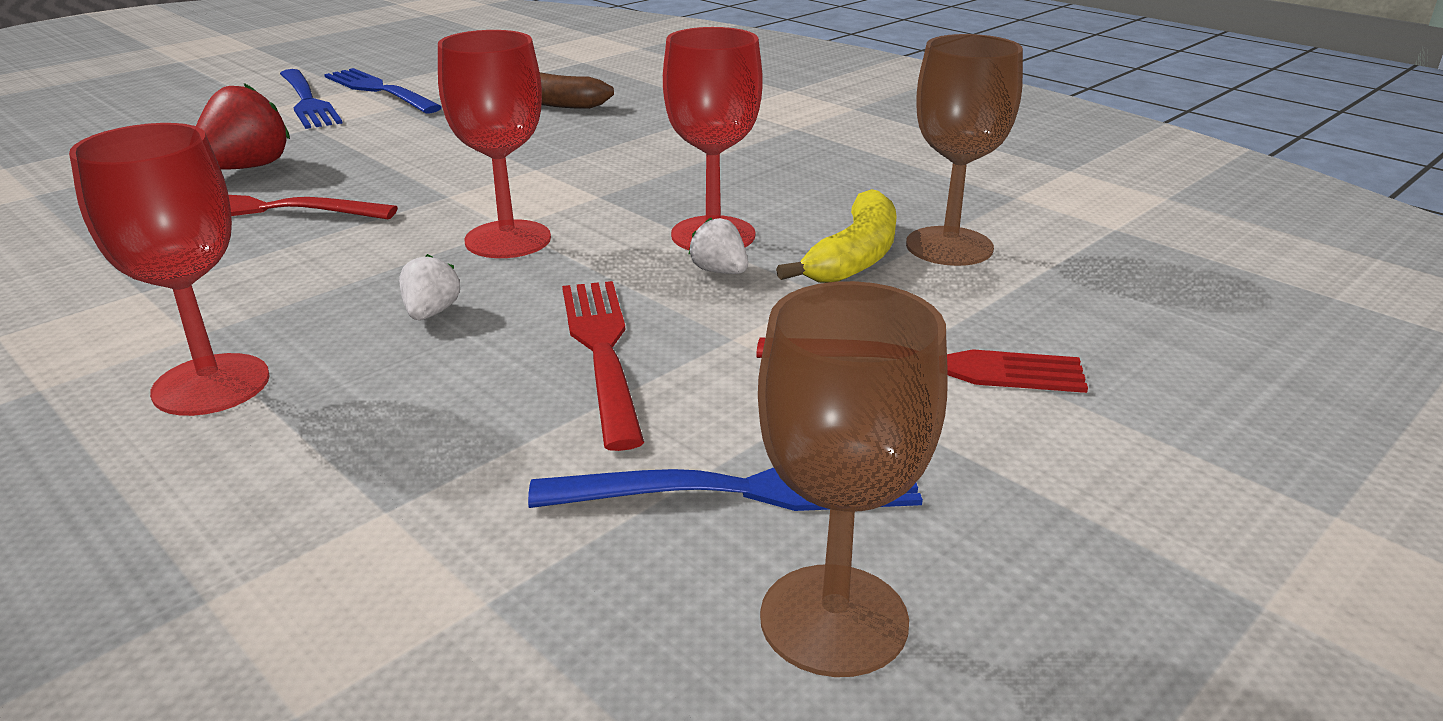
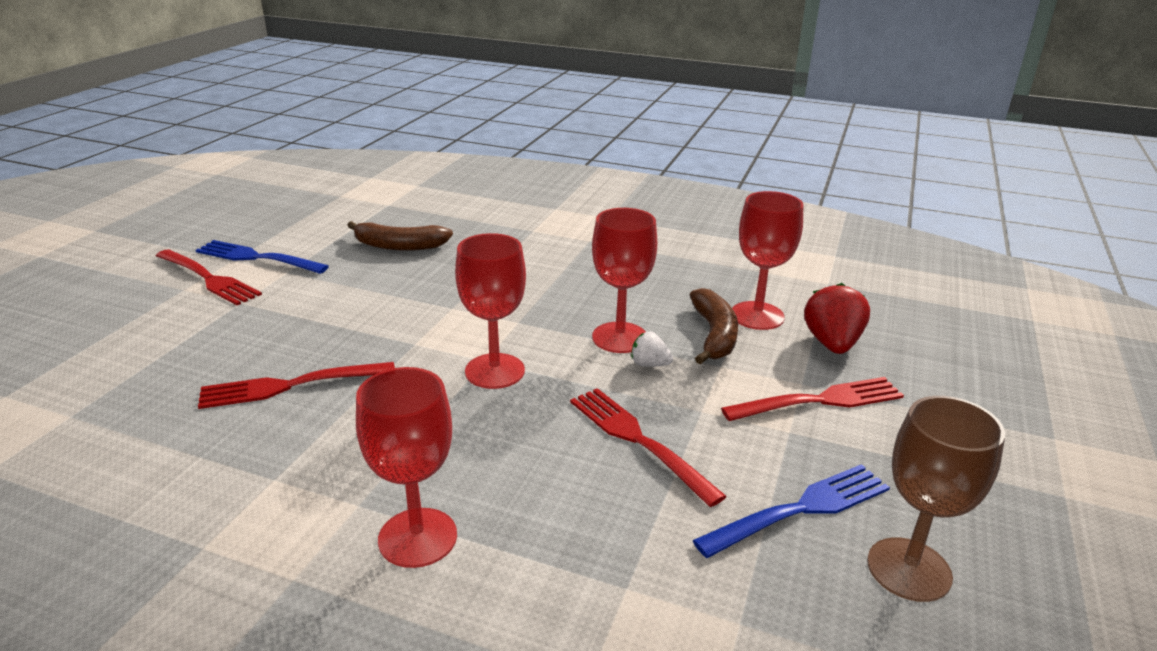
camera: 25 degrees left, 0 degrees up
(247, 168) = (230, 351): red strawberry -> red strawberry (832, 344)
(307, 101) = (208, 279): blue fork -> red fork
(431, 313) = (505, 441): white strawberry -> none
(855, 257) = (714, 335): yellow banana -> brown banana
(949, 246) = (757, 316): brown goblet -> red goblet

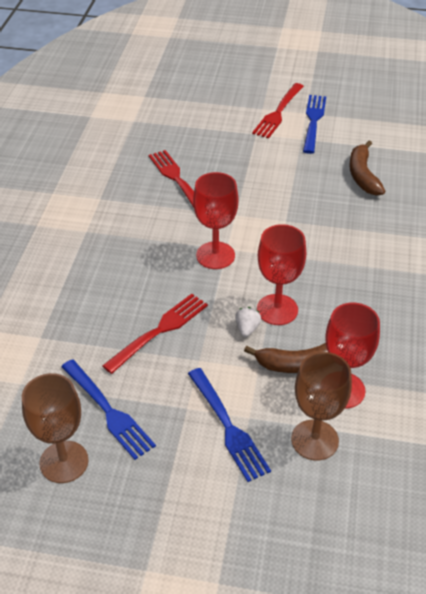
camera: 80 degrees right, 15 degrees up
(417, 537) = (66, 256): red goblet -> none
(819, 401) = (228, 427): red fork -> blue fork
(832, 344) = (314, 440): red strawberry -> brown goblet

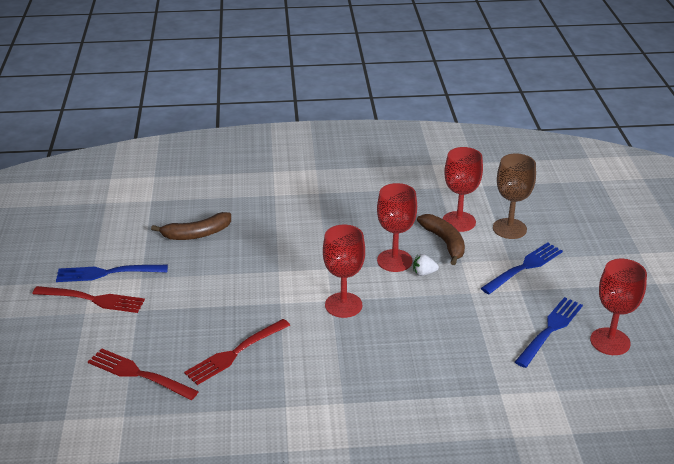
camera: 105 degrees left, 10 degrees down
(64, 462) = (610, 341): brown goblet -> red goblet
(159, 331) = (452, 320): red fork -> red fork (138, 374)

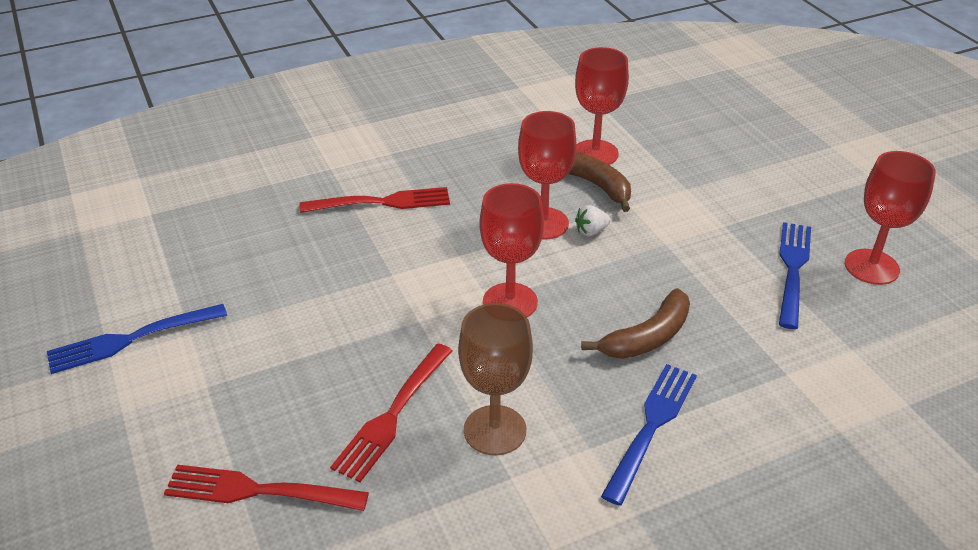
camera: 20 degrees left, 5 degrees up
(93, 299) = (126, 387): red fork -> red fork (382, 202)
(196, 234) = (244, 248): brown banana -> brown banana (647, 337)
(509, 228) = (662, 149): brown goblet -> brown goblet (495, 430)
(524, 267) = (711, 195): blue fork -> blue fork (651, 426)

